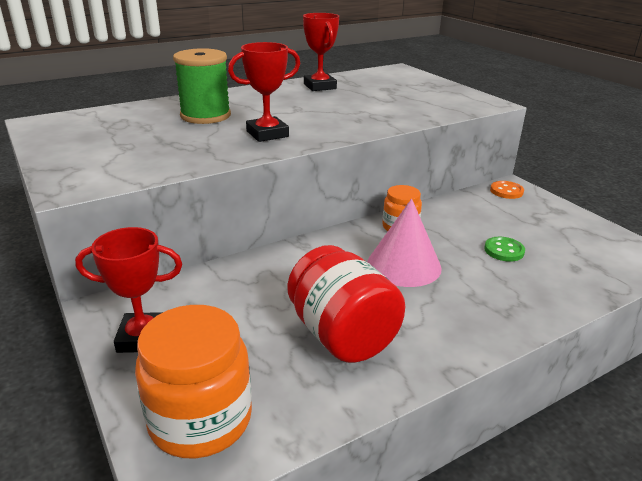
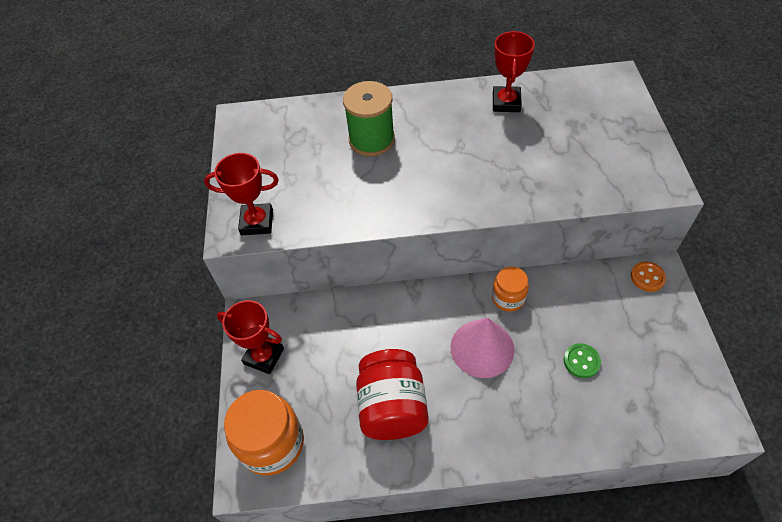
camera: 30 degrees right, 25 degrees up
(267, 134) = (408, 190): red trophy -> red trophy (257, 222)

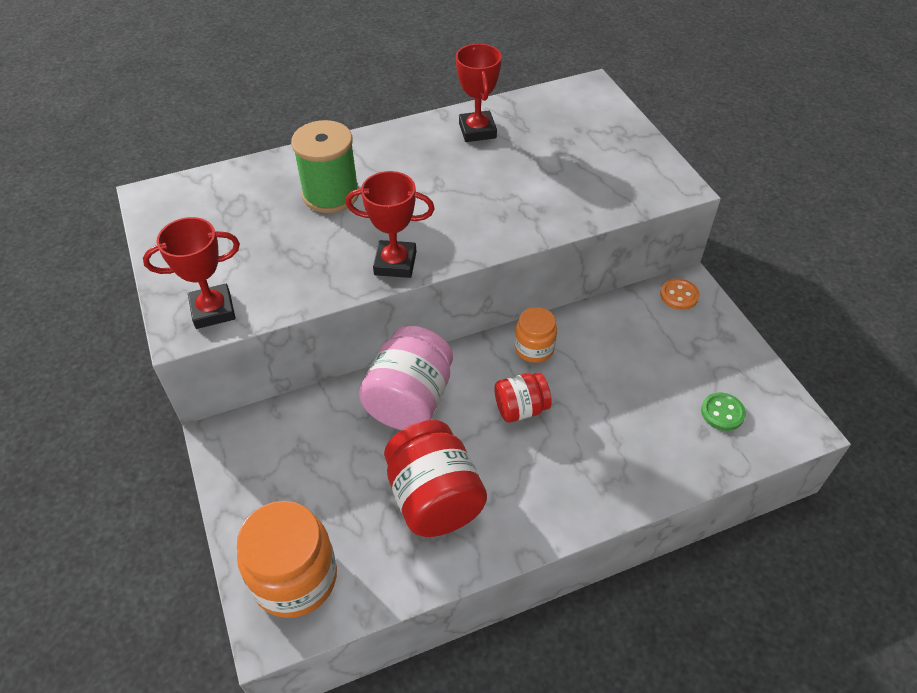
camera: 20 degrees left, 5 degrees down
(264, 356) = (254, 479): red trophy -> red trophy (395, 263)
(396, 319) = (409, 400): none -> pink jar
(482, 348) = (521, 408): pink cone -> red jar
(581, 361) = (636, 397): green button -> green button (722, 413)

